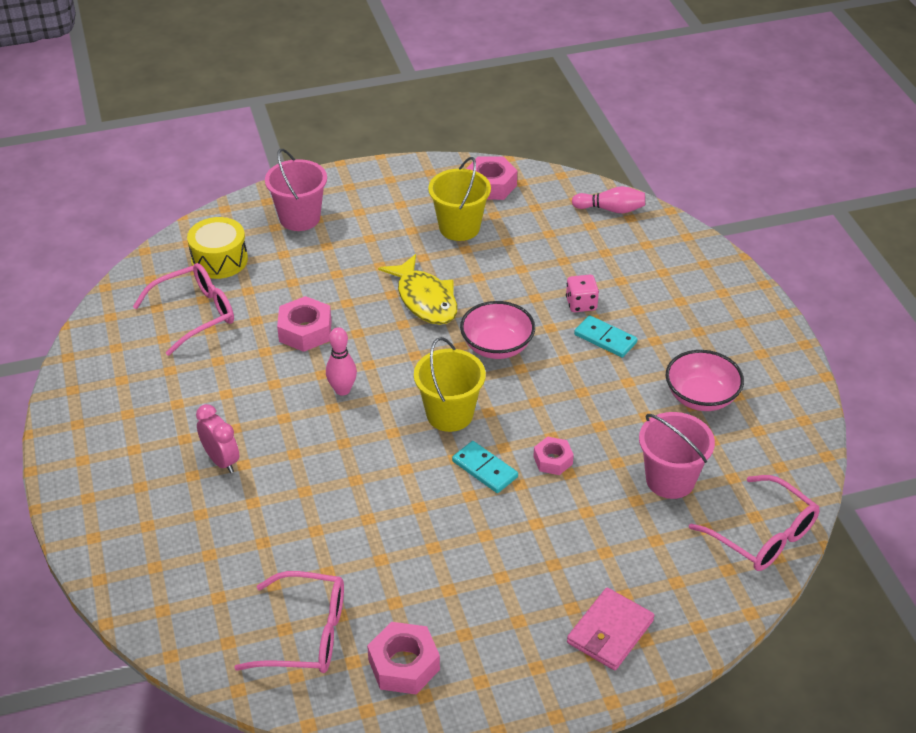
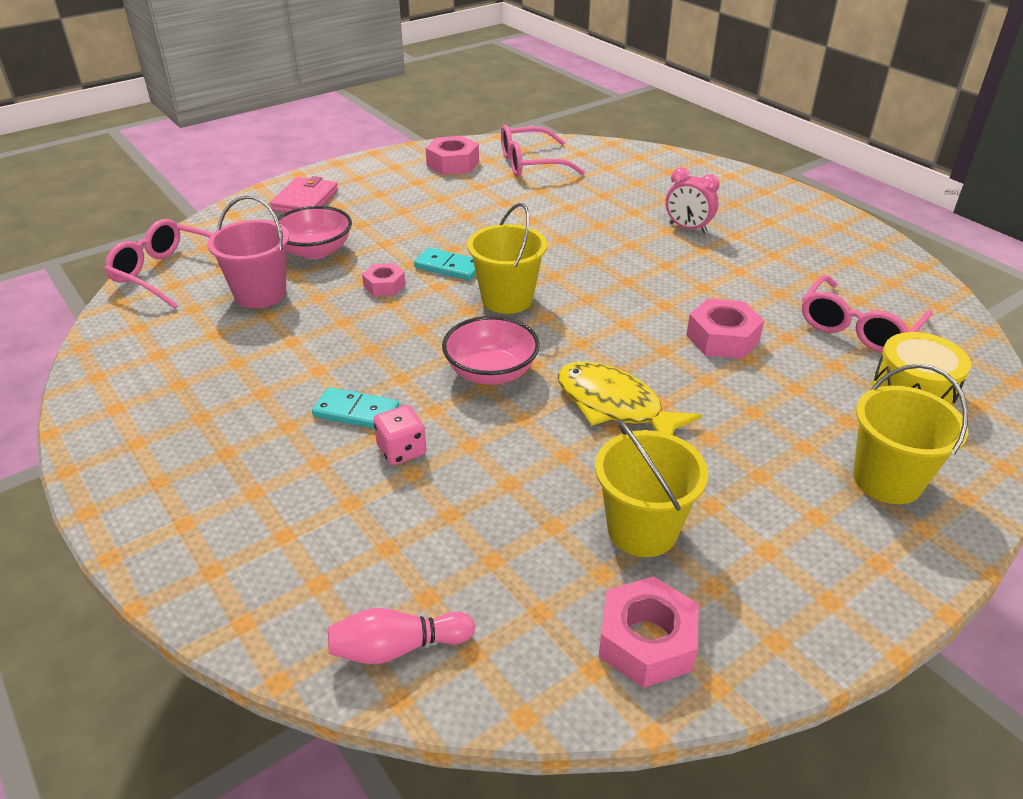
camera: 160 degrees right, 5 degrees down
(299, 218) = (887, 480): pink bucket -> yellow bucket
(342, 390) = (631, 296): pink bowling pin -> none
(701, 397) = (225, 373): pink bowl -> pink bowl (315, 251)

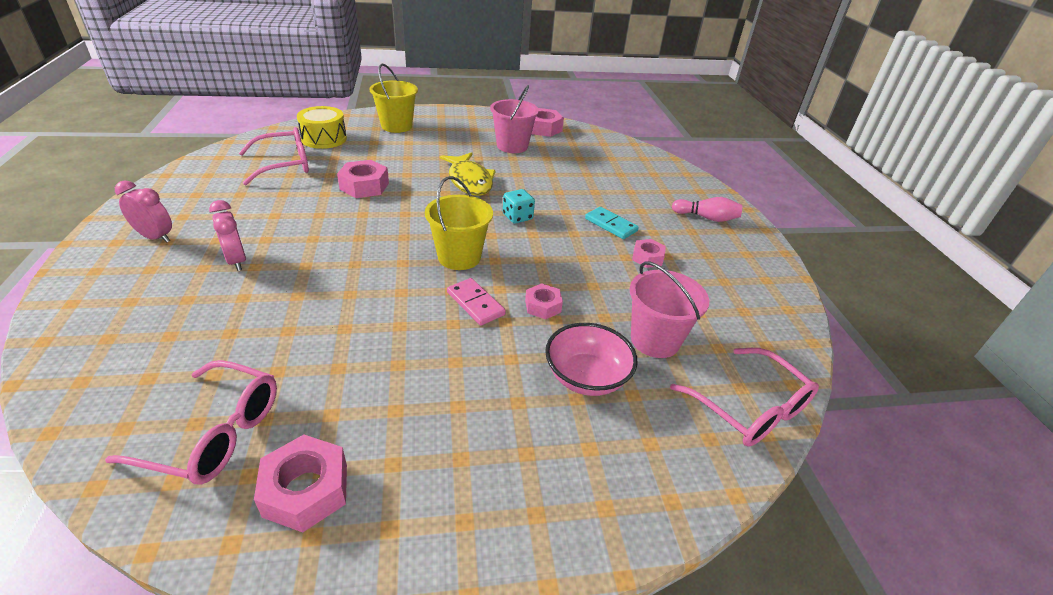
camera: 155 degrees left, 0 degrees up
(288, 379) = (647, 258): none -> pink nut
(305, 200) = (564, 490): pink wallet -> none
(397, 648) = (629, 152): pink bowling pin -> pink bowling pin (706, 218)
(401, 450) = (595, 201): pink dice -> none
(448, 267) = (475, 304): turquoise domino -> pink domino
(491, 372) = (517, 217): pink bowl -> turquoise dice
(642, 530) = (512, 146): yellow bucket -> pink bucket
(783, 220) = (155, 237): none -> pink clock

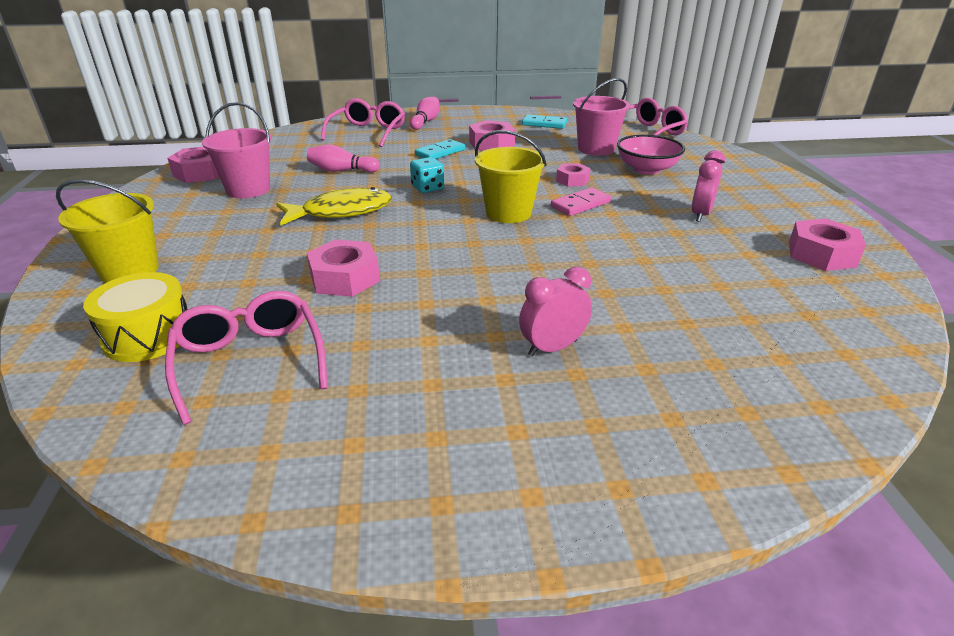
camera: 85 degrees left, 5 degrees down
(155, 237) = (508, 448): pink clock -> pink clock (700, 214)
(213, 433) = (810, 302): pink glasses -> pink glasses (367, 132)
(553, 178) = (341, 171): none -> pink bowling pin
(647, 258) = (491, 144): pink nut -> pink nut, size x1.59
(742, 304) = (544, 124): none -> turquoise domino

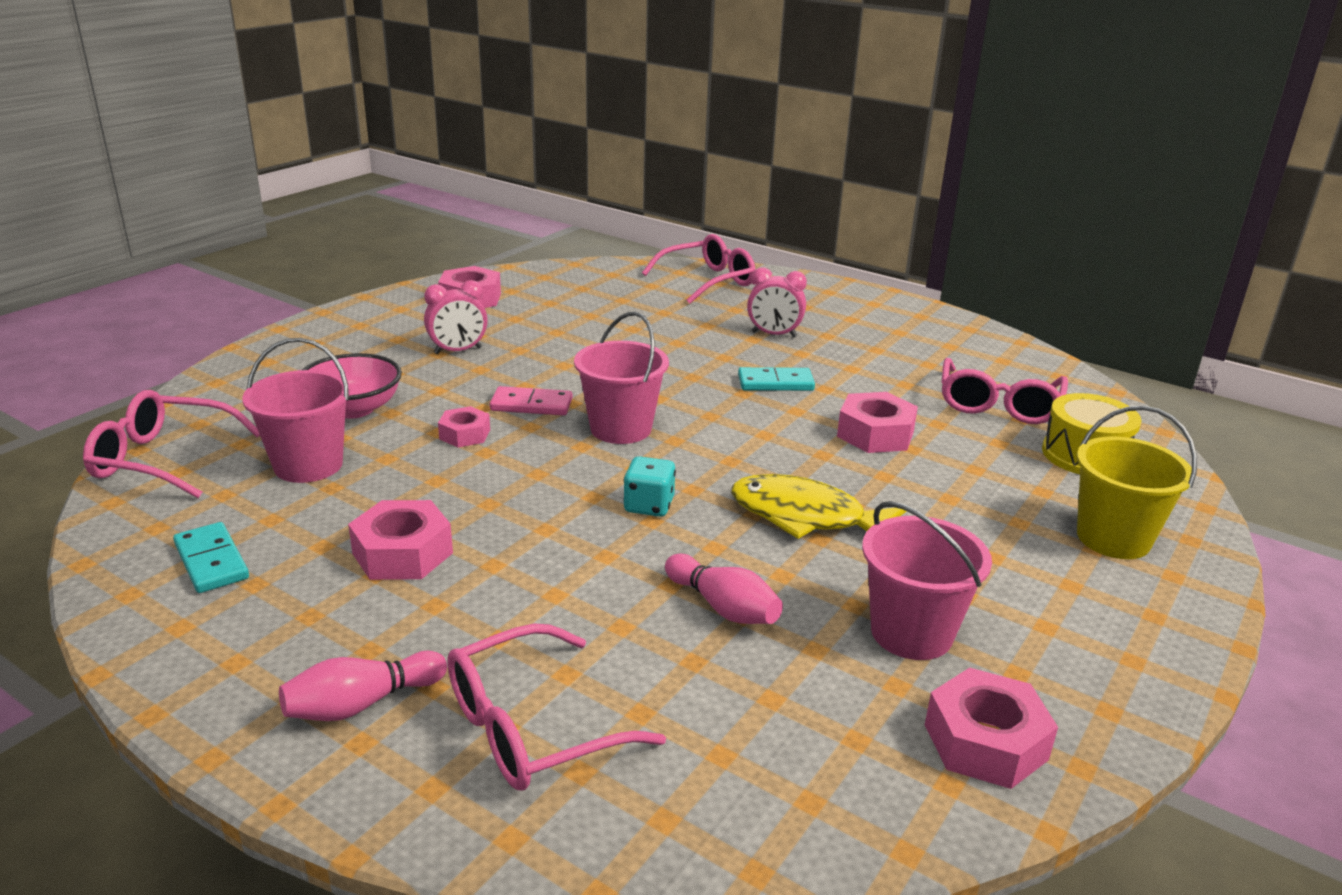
camera: 140 degrees left, 5 degrees down
(440, 152) = (513, 574): turquoise domino -> turquoise domino (775, 383)
(508, 213) = (621, 428): yellow bucket -> pink bucket
(762, 405) = (707, 281): none -> pink glasses

